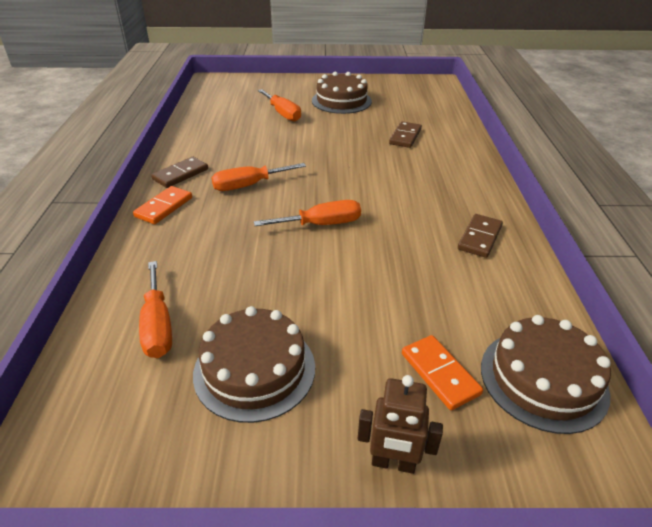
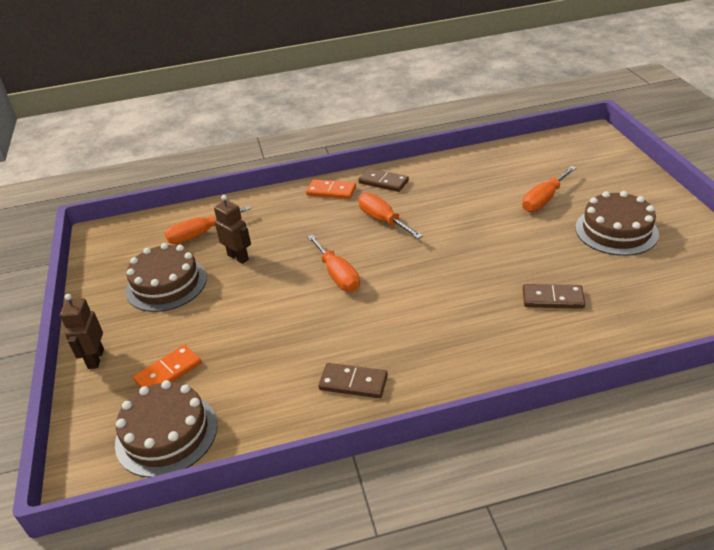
camera: 80 degrees right, 0 degrees up
(240, 292) = (238, 257): none -> brown robot

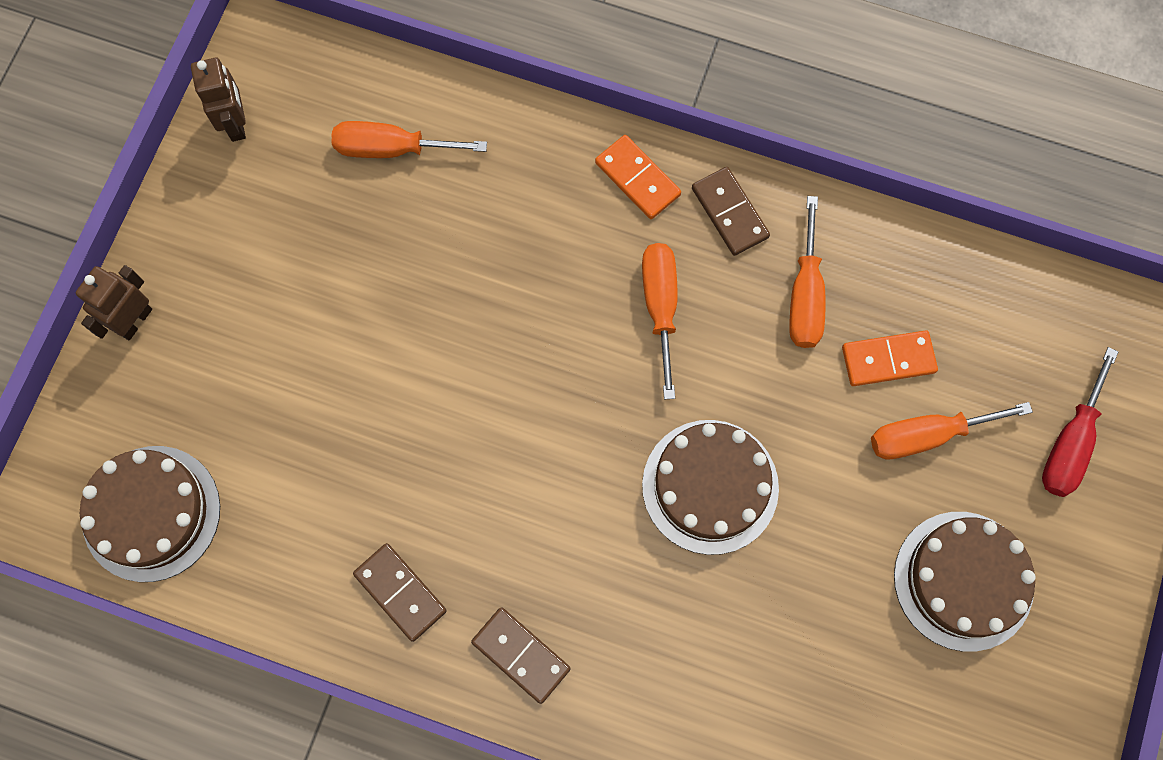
camera: 30 degrees right, 35 degrees up
(166, 284) = (289, 232): brown cake -> brown cake (710, 486)
(168, 372) = (204, 410): orange domino -> orange domino (888, 360)
(238, 257) = (412, 242): brown robot -> brown robot (236, 124)
(338, 275) = (515, 381): orange screwdriver -> orange screwdriver (805, 295)
(552, 299) = (751, 640): brown domino -> brown domino (520, 655)
(601, 174) = (1070, 442): none -> red screwdriver

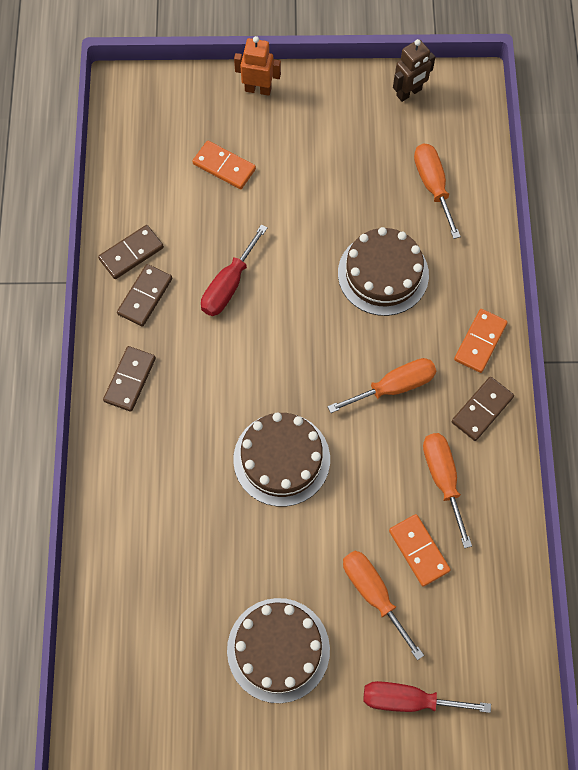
camera: 70 degrees right, 5 degrees down
(135, 321) = (258, 89): brown robot -> orange robot
(151, 513) = (145, 144): brown cake -> brown cake (383, 274)
(240, 411) = (224, 166): none -> orange domino
(323, 590) = (131, 253): none -> brown domino
(430, 469) = (229, 285): none -> red screwdriver
(805, 295) = (443, 479): orange screwdriver -> orange screwdriver turned 90 degrees clockwise

